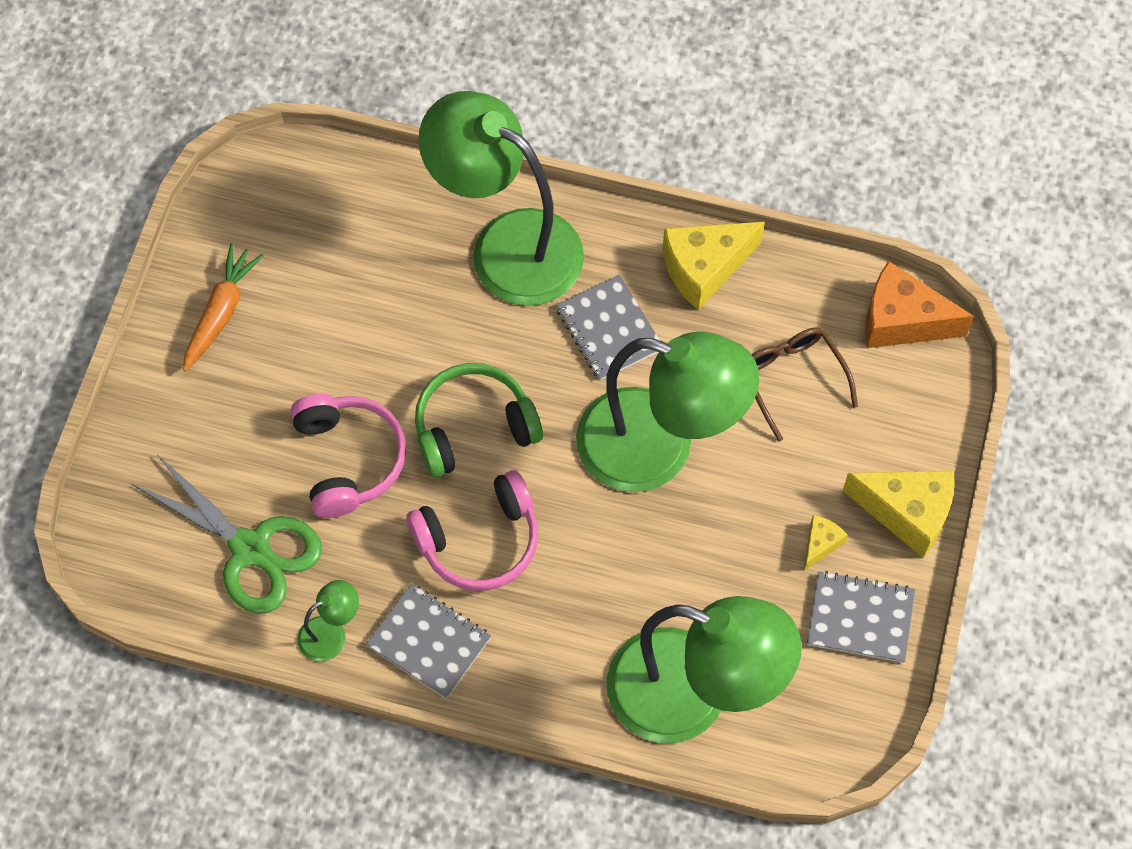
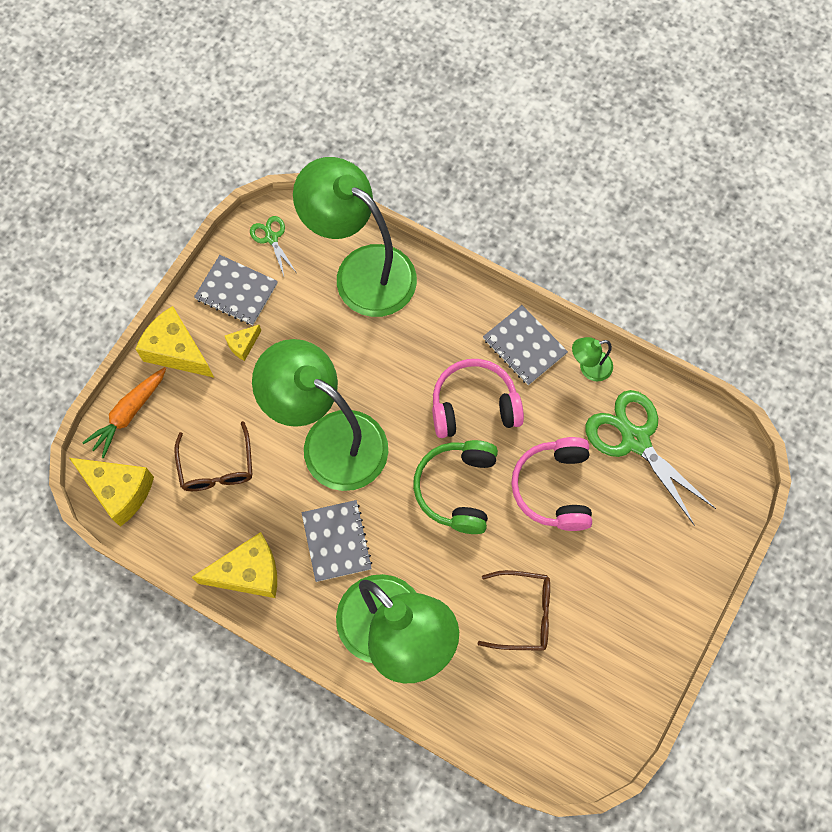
camera: 165 degrees left, 5 degrees up
(221, 312) = (630, 635): orange carrot -> orange carrot (128, 414)
(356, 304) = (523, 613): none -> brown glasses
(474, 428) = (457, 489): green headphones -> green headphones turned 105 degrees clockwise
(842, 712) = (271, 238): none -> green scissors
(901, 321) = (119, 491): orange cheese -> yellow cheese

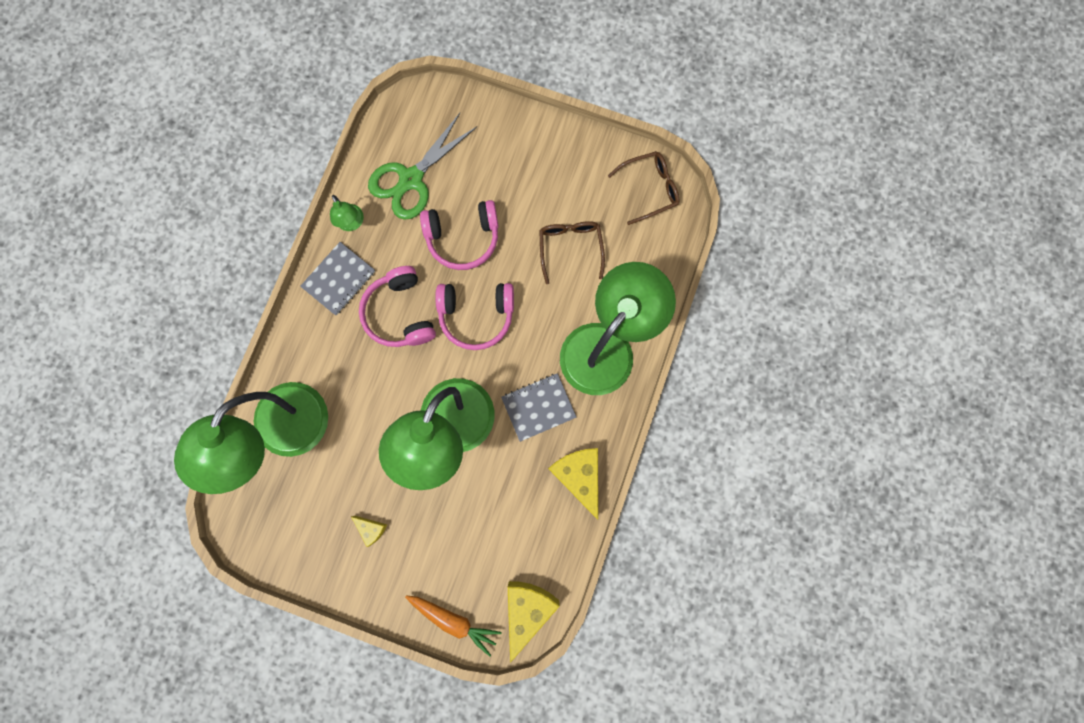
camera: 100 degrees left, 10 degrees up
(177, 351) = (386, 590): yellow cheese -> none
(217, 467) = (490, 526): brown glasses -> brown glasses (649, 189)
(236, 291) = (318, 548): grey notebook -> none
(271, 238) = (258, 527): green scissors -> none
(457, 489) = (476, 315): green headphones -> pink headphones

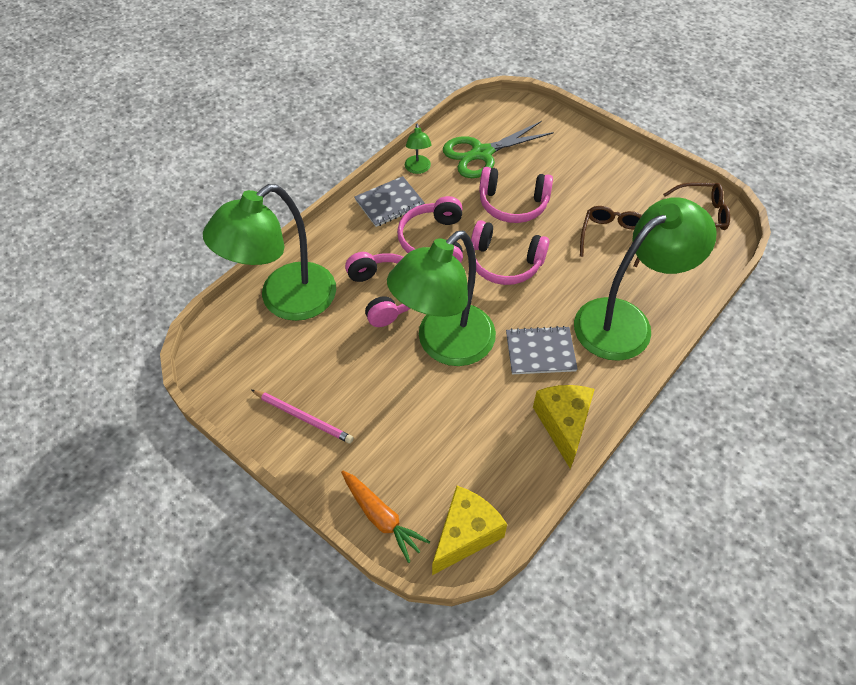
camera: 20 degrees right, 25 degrees down
(351, 551) = (303, 417): none -> pink pencil
(371, 529) = (332, 404): yellow cheese -> none
(375, 393) = (385, 294): none -> pink headphones

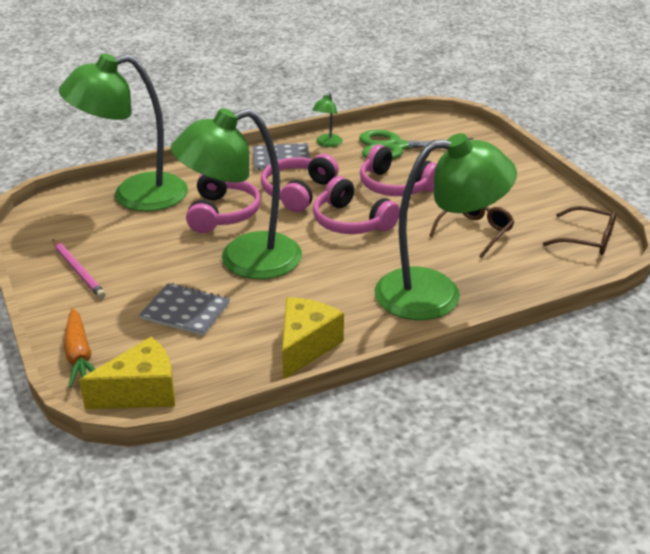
camera: 25 degrees right, 20 degrees down
(540, 351) = (330, 290): grey notebook -> grey notebook (185, 311)

